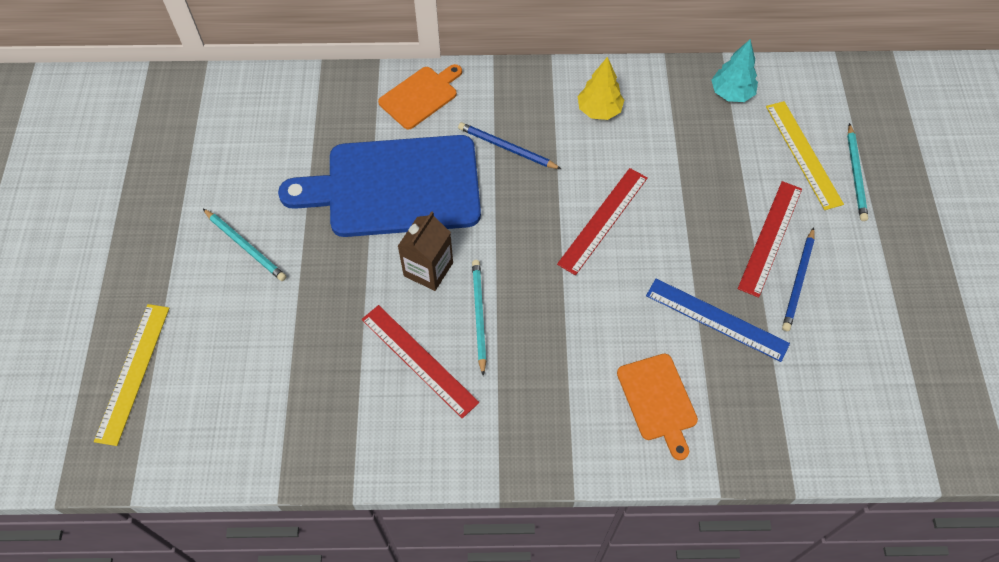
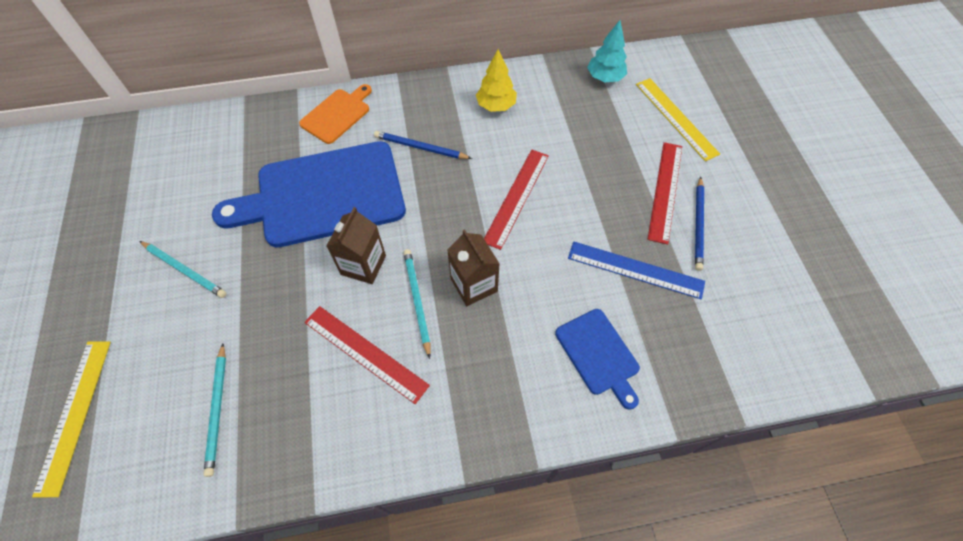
camera: 10 degrees left, 0 degrees up
(540, 308) = (474, 285): none -> brown carton
(658, 400) = (598, 354): orange cutting board -> blue cutting board
(855, 174) = (723, 128): turquoise pencil -> turquoise pencil (218, 409)

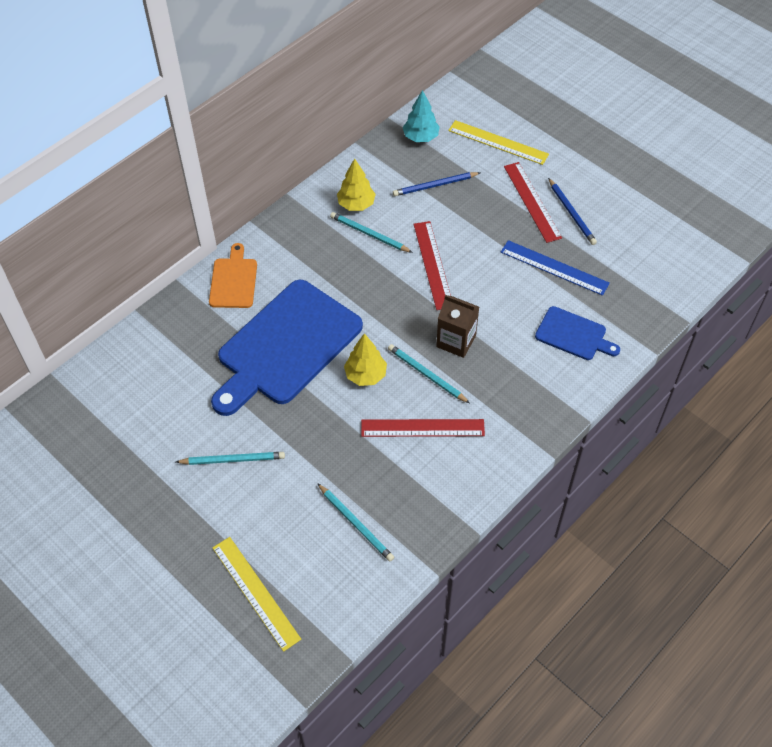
camera: 35 degrees left, 5 degrees down
(363, 265) = (365, 375): brown carton -> yellow tree
(421, 148) = (327, 269): blue pencil -> blue pencil (435, 185)
(484, 138) = (369, 234): none -> turquoise pencil
(635, 270) = (554, 267): blue ruler -> blue ruler turned 45 degrees clockwise

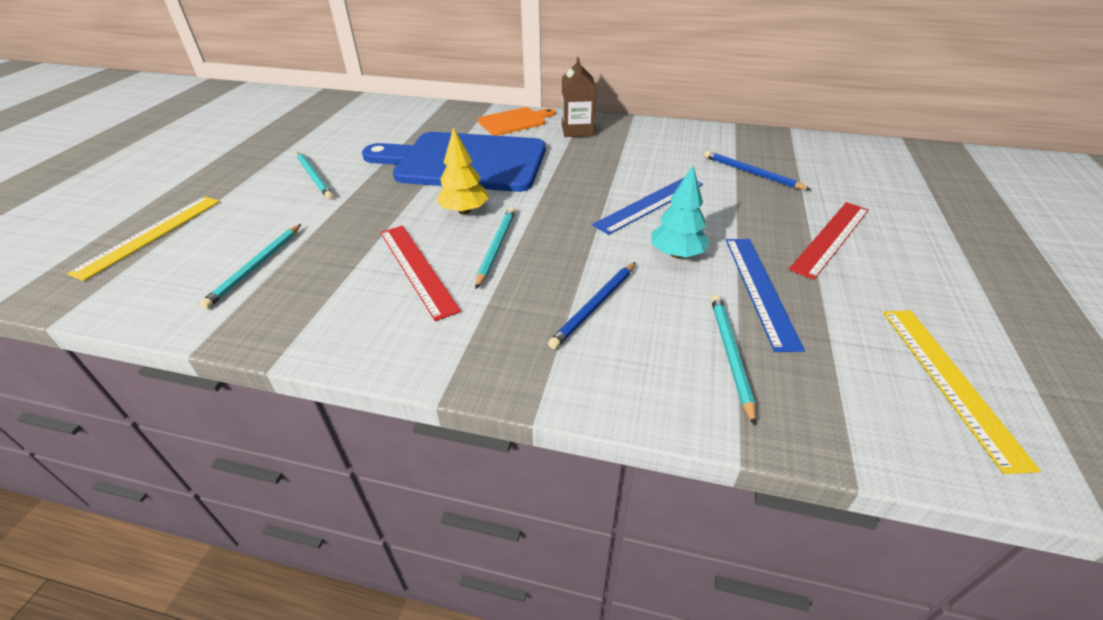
camera: 60 degrees right, 15 degrees down
(356, 204) = (667, 144): yellow tree -> none
(369, 234) = (641, 160): turquoise pencil -> turquoise pencil (730, 355)
(420, 137) = (796, 148): turquoise tree -> turquoise tree (676, 254)
(433, 265) = (650, 204): red ruler -> blue ruler
(456, 341) = (562, 252): brown carton -> brown carton (577, 130)
(498, 142) = (870, 189): yellow ruler -> yellow ruler (950, 381)
(571, 213) = (864, 274): blue pencil -> blue pencil (595, 306)
(573, 335) = (672, 346): blue cutting board -> none

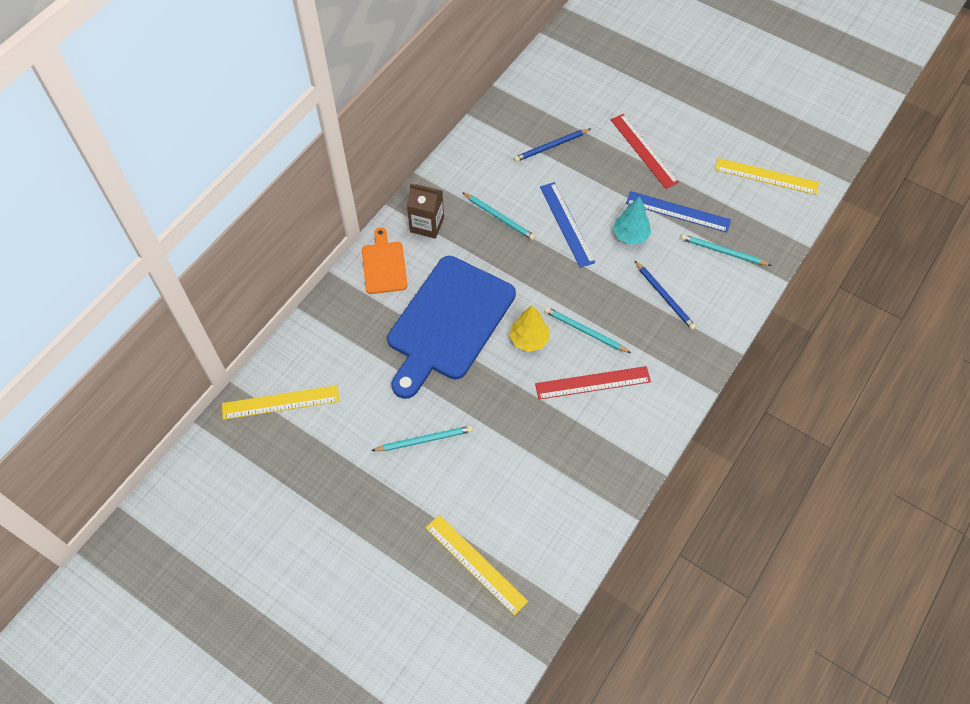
camera: 70 degrees left, 20 degrees up
(256, 266) = (552, 483): turquoise pencil -> turquoise pencil (499, 217)
(347, 111) = (280, 402): none -> yellow ruler

